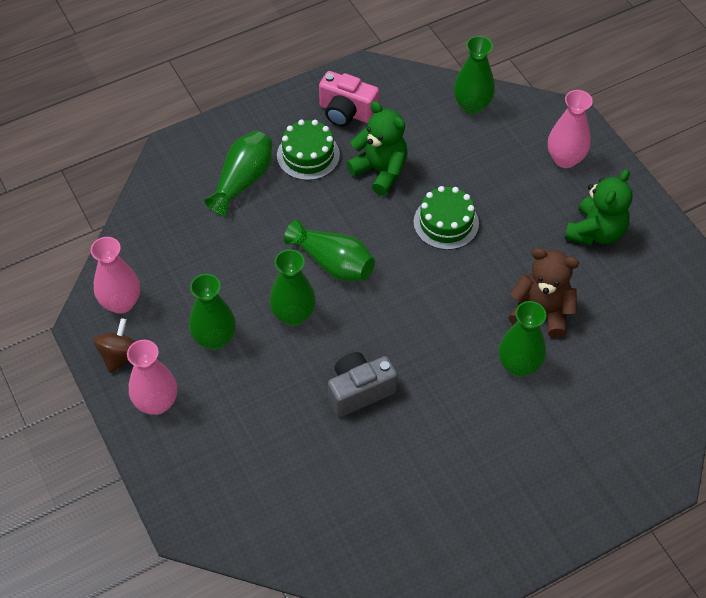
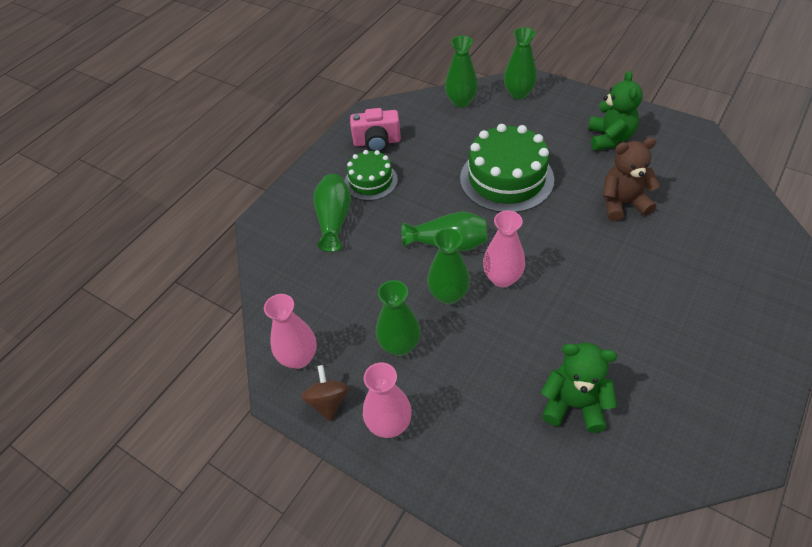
camera: 25 degrees left, 5 degrees down
(359, 391) = (545, 324): grey camera -> none
(380, 171) = (432, 167): green teddy bear -> green teddy bear (574, 404)
(446, 223) = (506, 178): green cake -> green cake, size x1.71
(519, 365) = (641, 246): green vase -> green vase (518, 93)
(565, 159) = (549, 105): pink vase -> pink vase (502, 278)

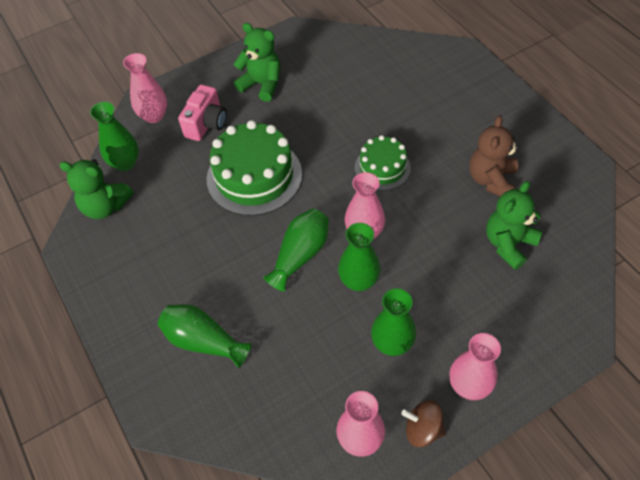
camera: 65 degrees left, 5 degrees up
(371, 181) = (174, 286): green cake -> green cake (382, 167)
(377, 142) = (122, 258): pink camera -> pink camera (206, 124)
(415, 111) = (105, 206): none -> green teddy bear
(518, 93) = (154, 116): green vase -> pink vase
(622, 203) = (338, 114): brown teddy bear -> brown teddy bear (491, 180)

